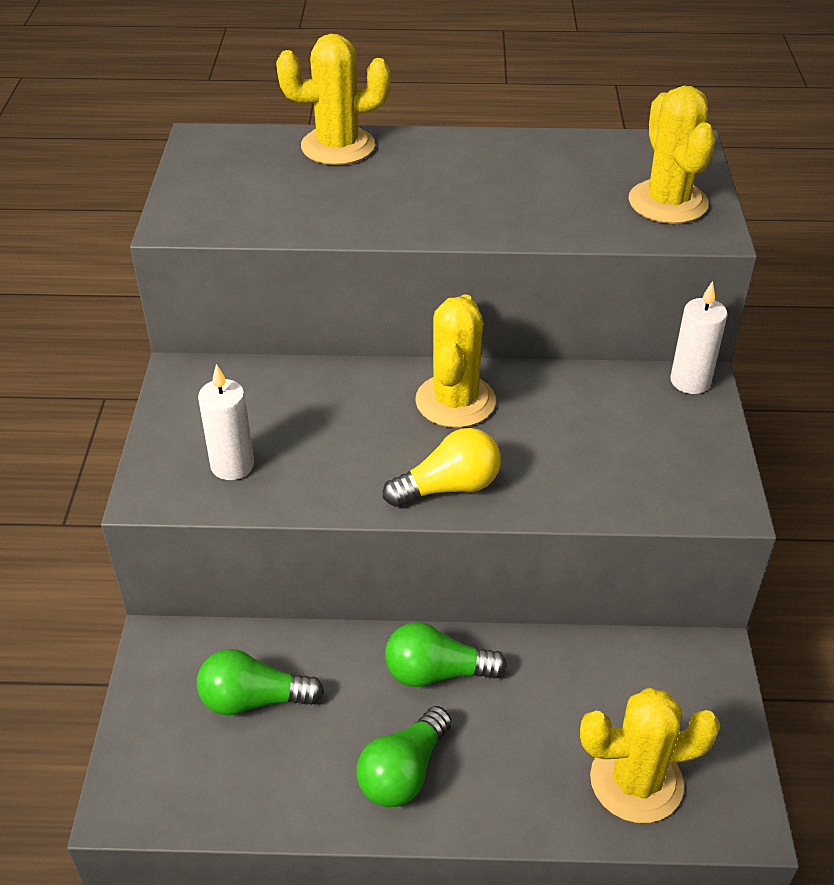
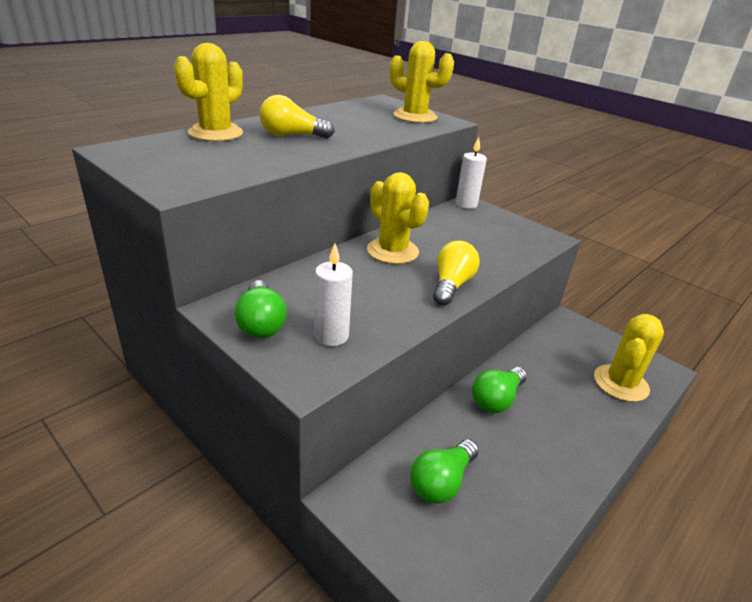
camera: 50 degrees left, 10 degrees down
(403, 772) = (552, 454): green light bulb -> green light bulb (261, 323)
(419, 182) = (292, 135): none -> yellow light bulb

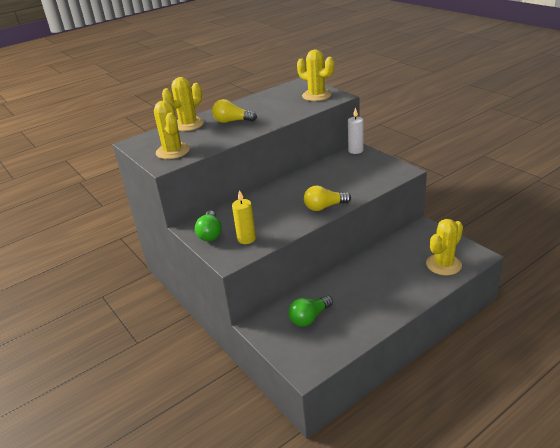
camera: 15 degrees right, 0 degrees up
(331, 336) = (246, 239): white candle -> yellow candle
(392, 251) = (295, 187): yellow cactus -> yellow cactus (173, 151)
(451, 285) = (324, 207): yellow light bulb -> yellow light bulb turned 135 degrees counterclockwise
(496, 399) = (356, 275): green light bulb -> none

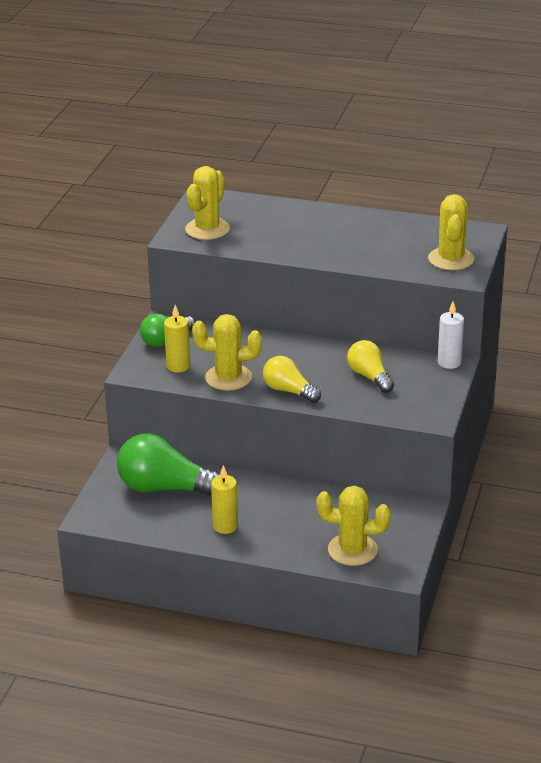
camera: 50 degrees right, 0 degrees up
(188, 124) = (277, 208): yellow cactus -> yellow cactus (228, 378)
(232, 121) = (315, 232): yellow light bulb -> yellow light bulb (369, 376)
(309, 318) = (165, 488): green light bulb -> green light bulb, size x1.68
(376, 307) = (225, 526): none -> yellow candle

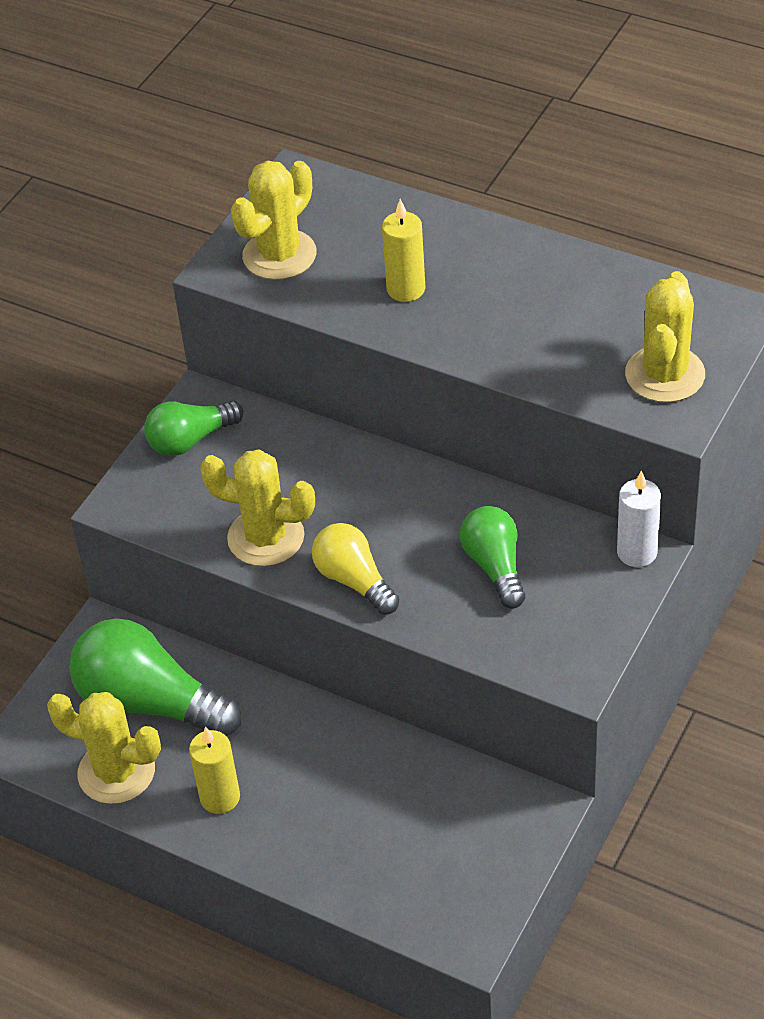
camera: 15 degrees right, 15 degrees up
(178, 366) = (194, 501): yellow candle -> yellow candle (406, 289)
(352, 550) = (406, 881): yellow cactus -> yellow cactus (116, 772)
(369, 376) = (495, 566): yellow light bulb -> green light bulb

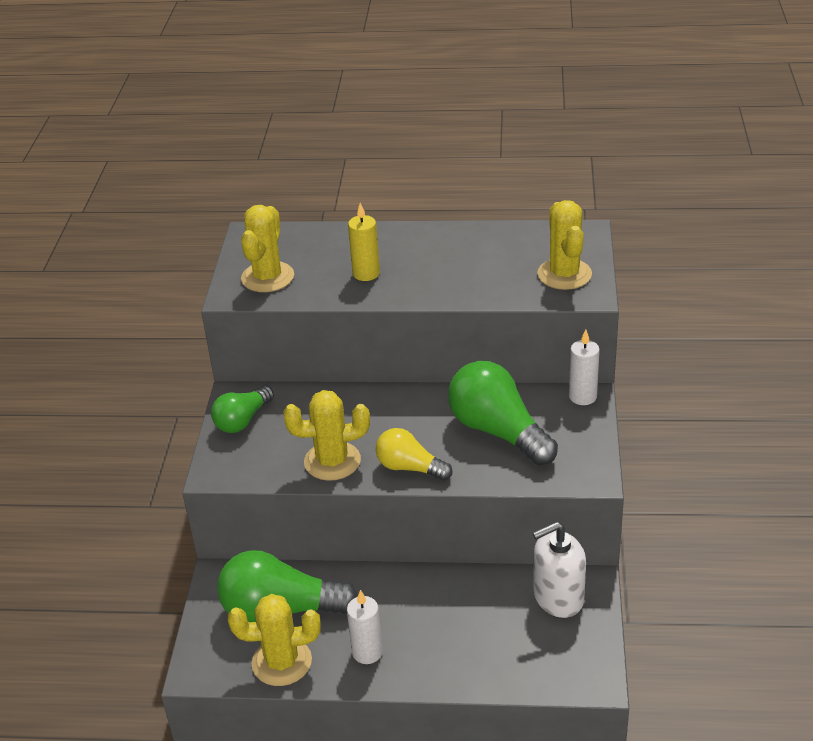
camera: 25 degrees left, 10 degrees down
(220, 797) = (367, 652): yellow candle -> white candle
(489, 813) = (558, 597): none -> white soap dispenser
(495, 566) = (498, 431): green light bulb -> green light bulb, size x1.68

